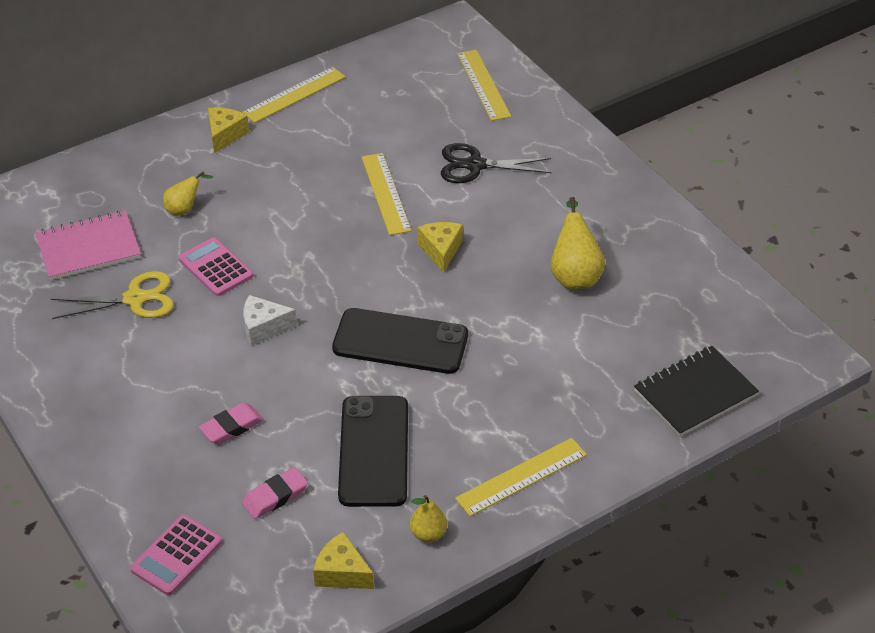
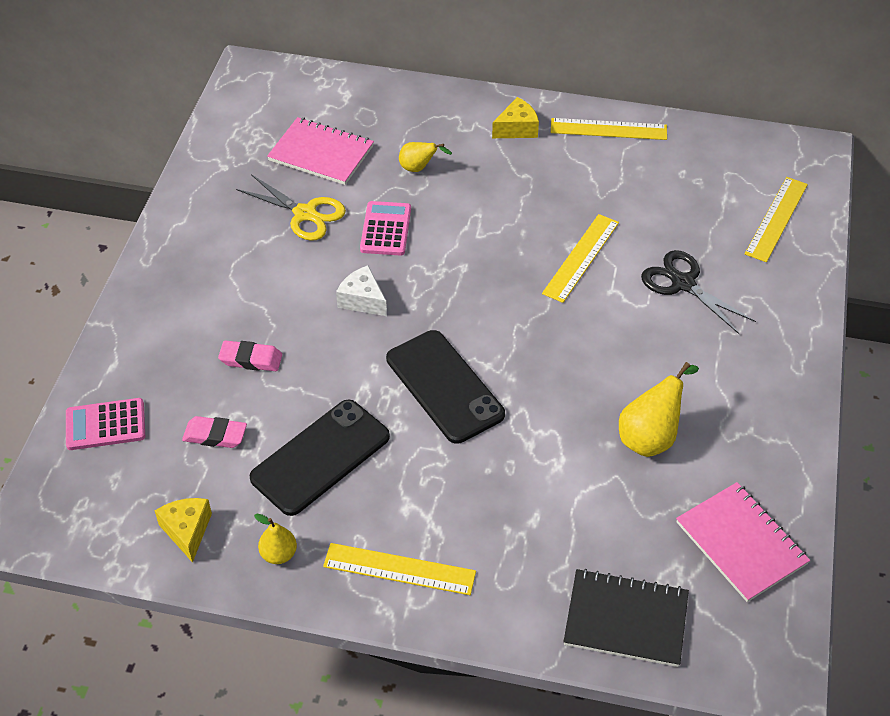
camera: 45 degrees right, 5 degrees up
(441, 250) = (566, 335): yellow cheese -> none
(704, 298) = (741, 543): none -> pink notebook

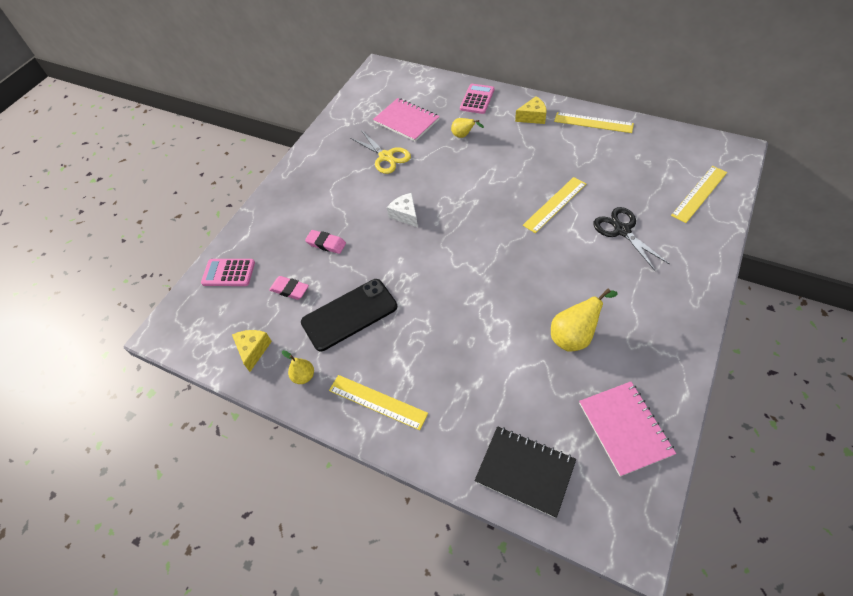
camera: 20 degrees right, 5 degrees up
(386, 229) = (432, 171): pink calculator -> pink calculator (477, 99)
(444, 386) = (442, 279): black phone -> none

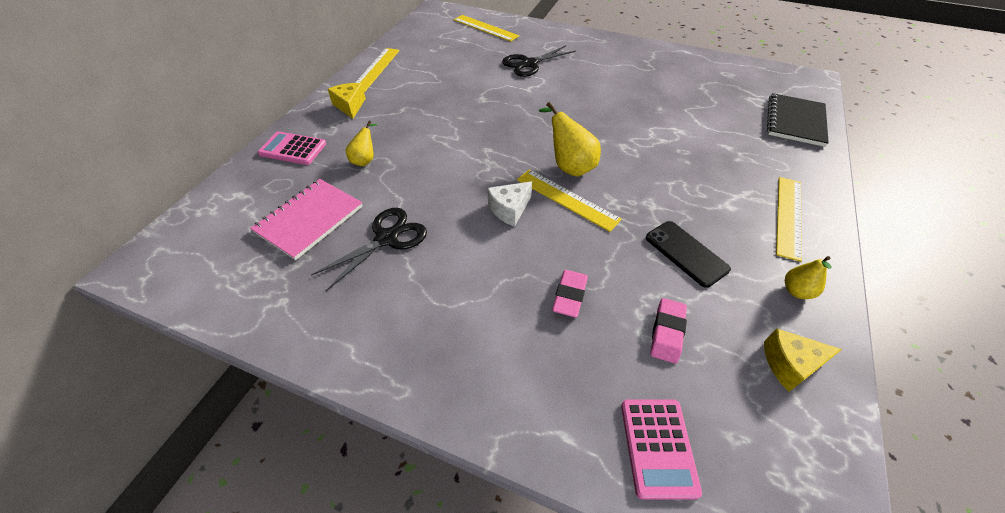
camera: 100 degrees left, 5 degrees down
(349, 314) = (686, 253): black phone -> black phone, size x0.66
(386, 157) = (387, 238): yellow scissors -> black scissors
(555, 204) = (495, 96): yellow ruler -> yellow ruler (567, 199)
(574, 336) = (653, 93): yellow pear -> yellow pear (569, 166)
(624, 428) = (728, 76): pink notebook -> none

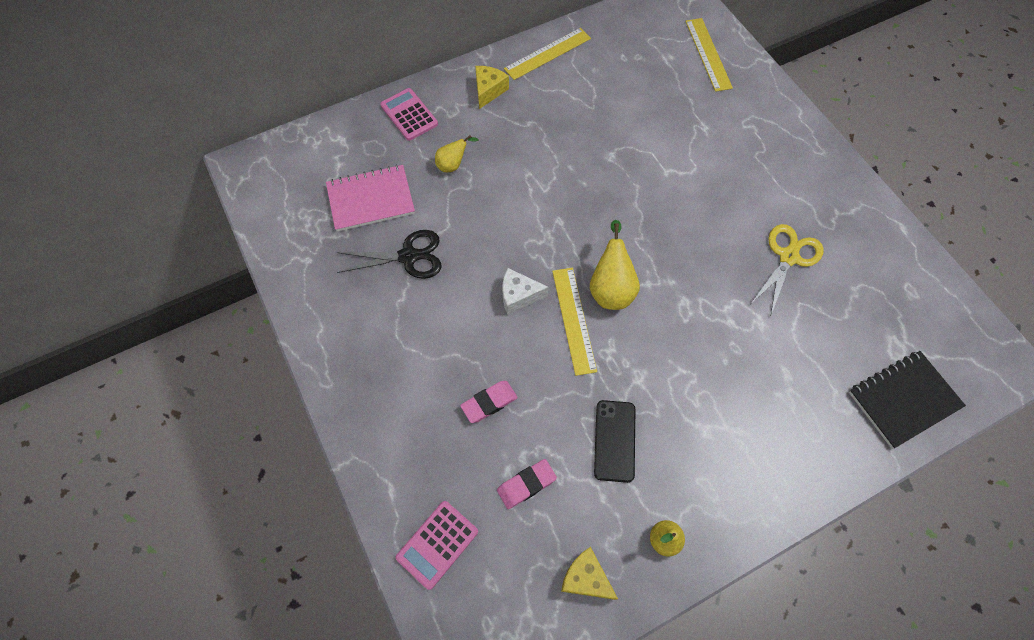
camera: 40 degrees right, 15 degrees up
(529, 64) = (702, 137): black scissors -> none
(650, 92) = (788, 257): none -> yellow scissors
(789, 216) = (748, 481): yellow ruler -> none

